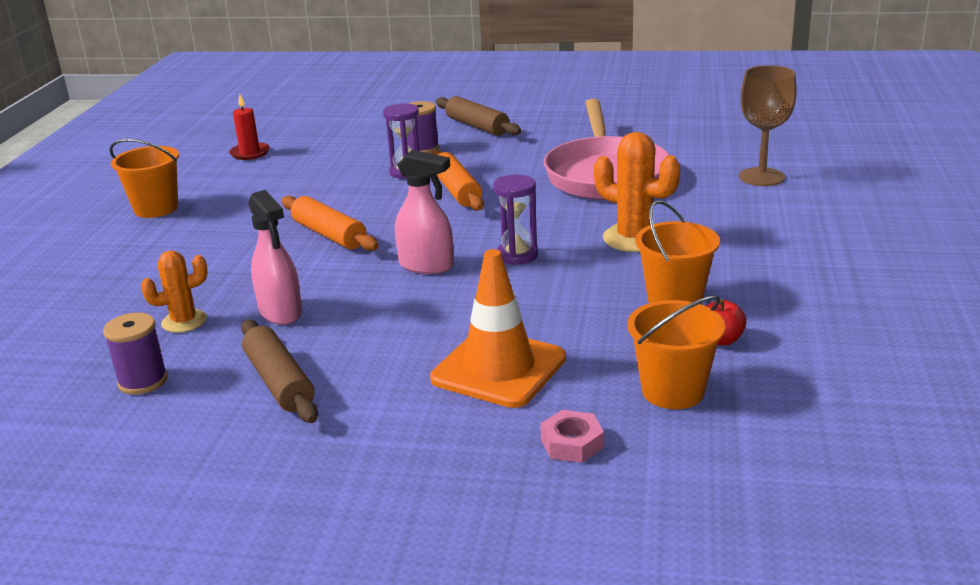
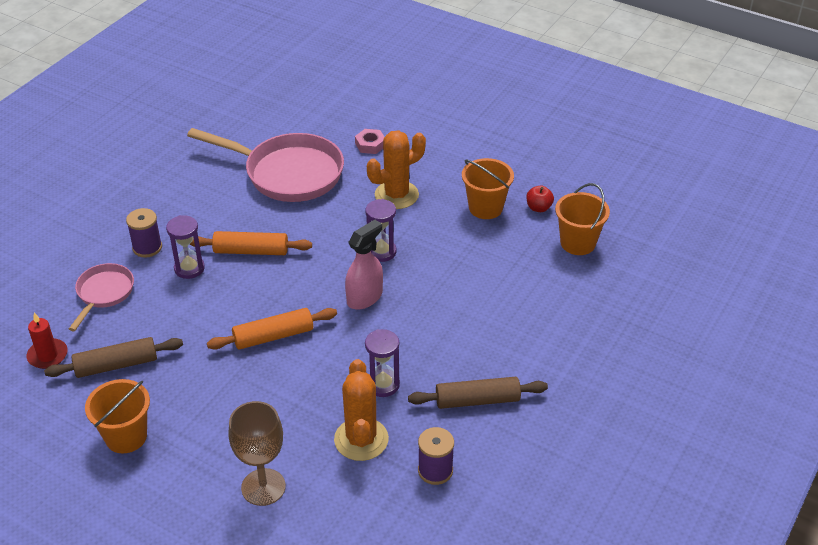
camera: 70 degrees left, 15 degrees up
(184, 321) = (361, 439): orange cactus -> orange cactus, size x1.57
(281, 312) = (383, 384): pink spray bottle -> purple hourglass
(344, 150) = (104, 293): none -> pink pan
(477, 126) = (128, 205): brown rolling pin -> brown rolling pin (116, 365)
(498, 369) = (518, 300): orange traffic cone -> none
(572, 443) = (605, 294): pink nut -> pink nut (370, 145)
(761, 177) = (352, 113): brown goblet -> brown goblet (263, 487)

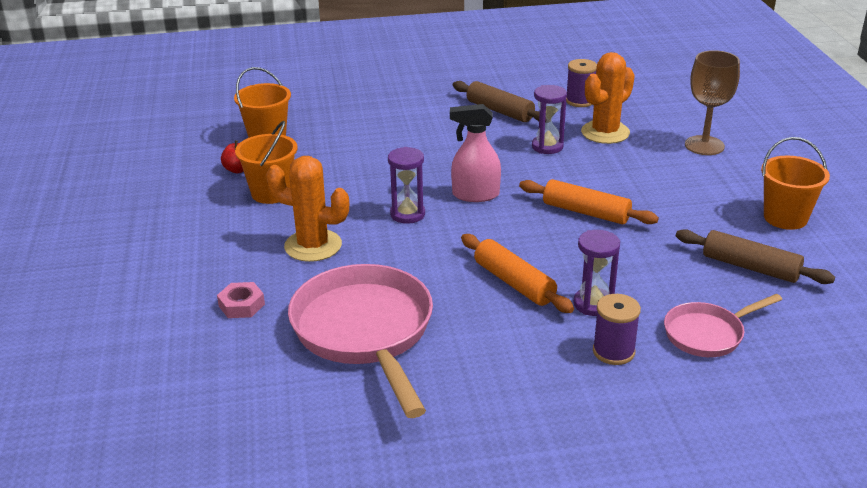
camera: 130 degrees left, 10 degrees down
(48, 355) = (816, 311): red candle -> none

